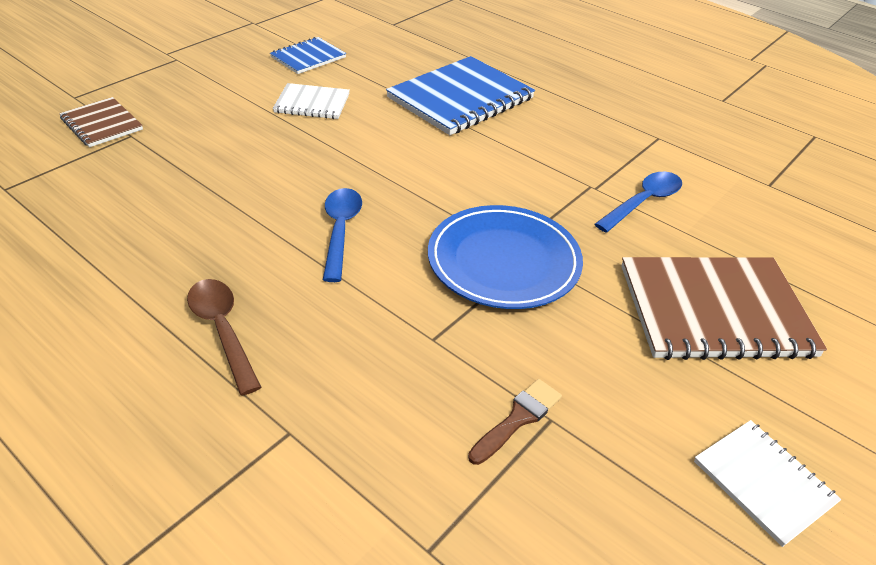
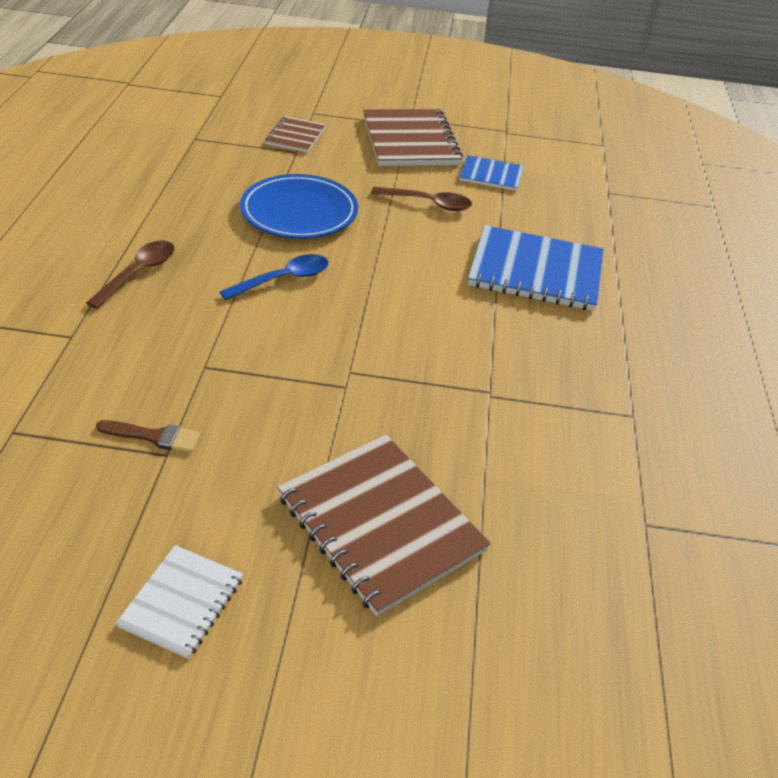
camera: 55 degrees right, 0 degrees up
(203, 69) = (410, 141): none -> brown notebook
(312, 103) = (428, 203): white notebook -> brown spoon
(503, 261) = (326, 372): blue plate -> blue plate (299, 212)
(643, 202) = (502, 433): blue spoon -> none

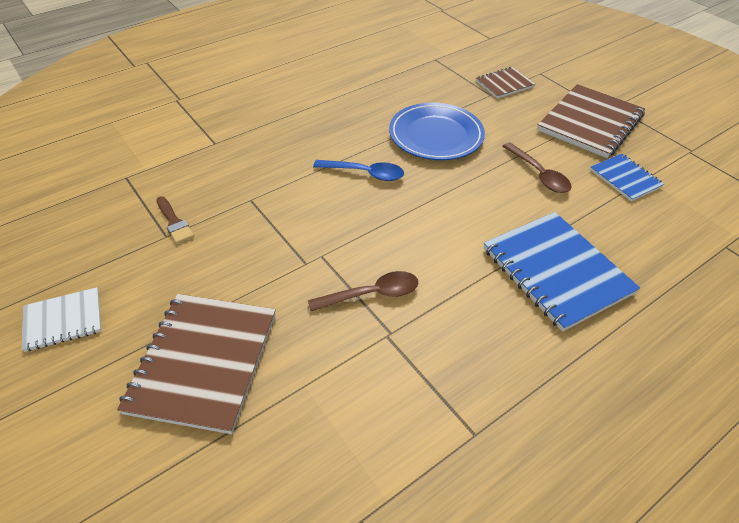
camera: 50 degrees right, 5 degrees up
(138, 273) = (292, 126): brown spoon -> brown spoon (372, 294)

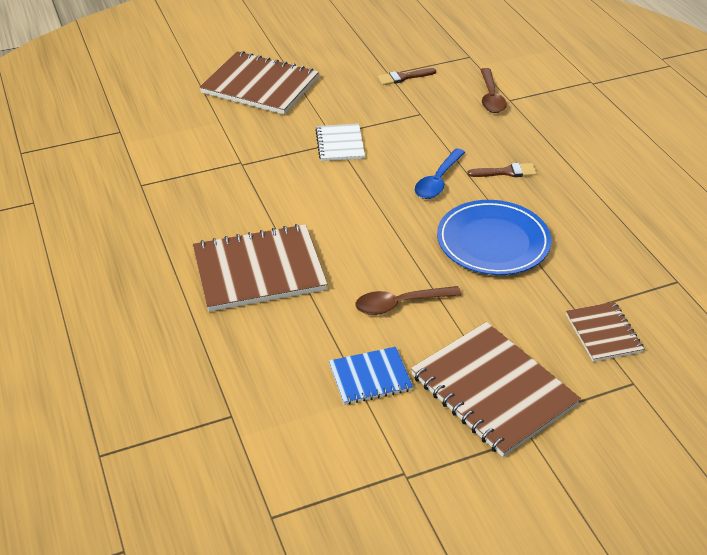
camera: 105 degrees right, 5 degrees down
(63, 320) = (322, 37): white notebook -> white notebook (340, 144)
(337, 136) = (506, 172): none -> brown brush
(372, 294) = (283, 161): brown spoon -> brown spoon (491, 97)
(556, 271) = (259, 270): blue notebook -> brown notebook

